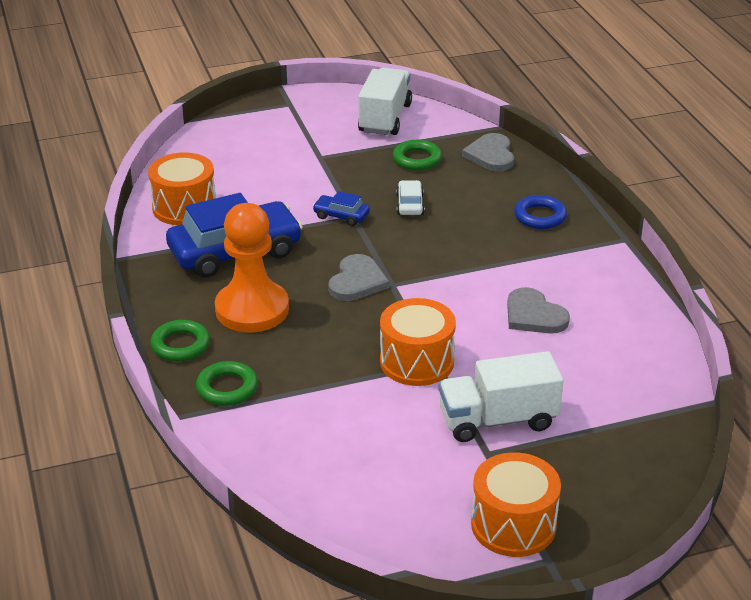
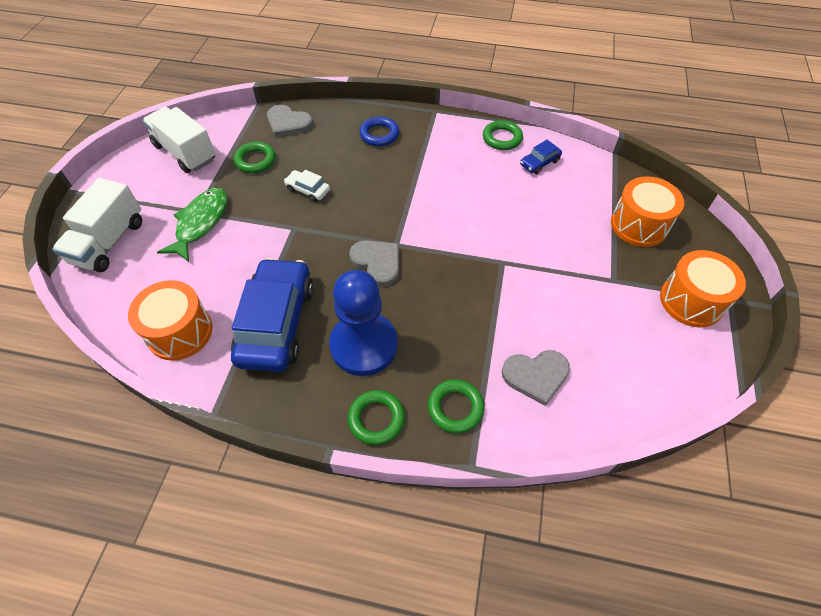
camera: 60 degrees left, 20 degrees up
(252, 309) = (364, 345): orange pawn -> blue pawn
(308, 165) = (200, 223): none -> green fish
(341, 216) = (287, 234): blue car -> blue car (539, 163)
(416, 361) = (495, 272): orange drum -> orange drum (639, 225)
(498, 420) = (582, 258): white truck -> white truck (109, 242)
(534, 315) = (483, 189): grey heart -> grey heart (536, 376)
(635, 302) = (502, 138): none -> green ring

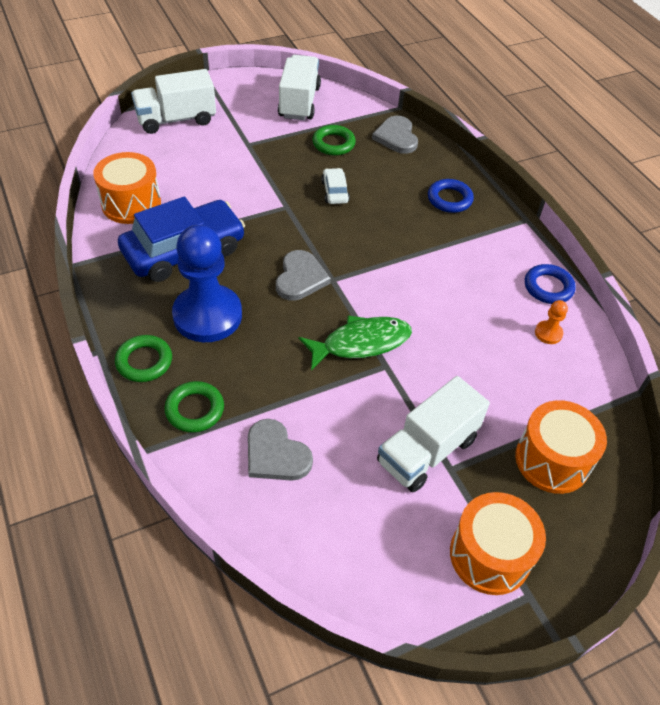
camera: 50 degrees right, 5 degrees down
(200, 223) = (238, 153): green fish -> green fish (361, 343)
(502, 138) = (548, 287): green ring -> blue ring
(539, 163) = (548, 333): blue car -> orange pawn
(591, 283) = (427, 450): none -> white truck

